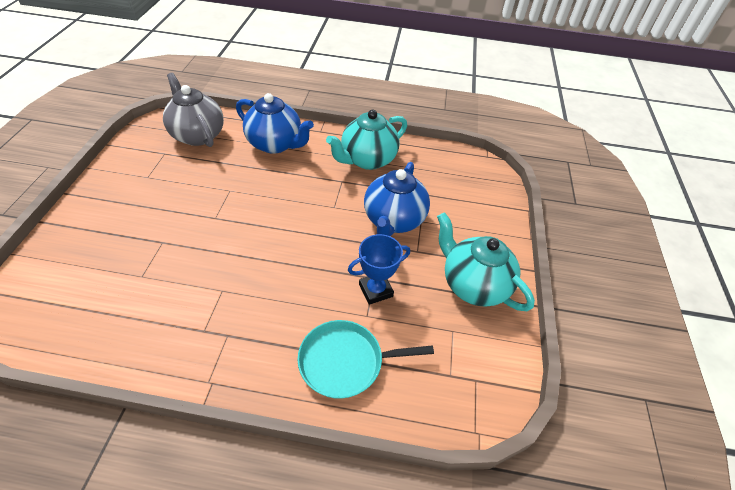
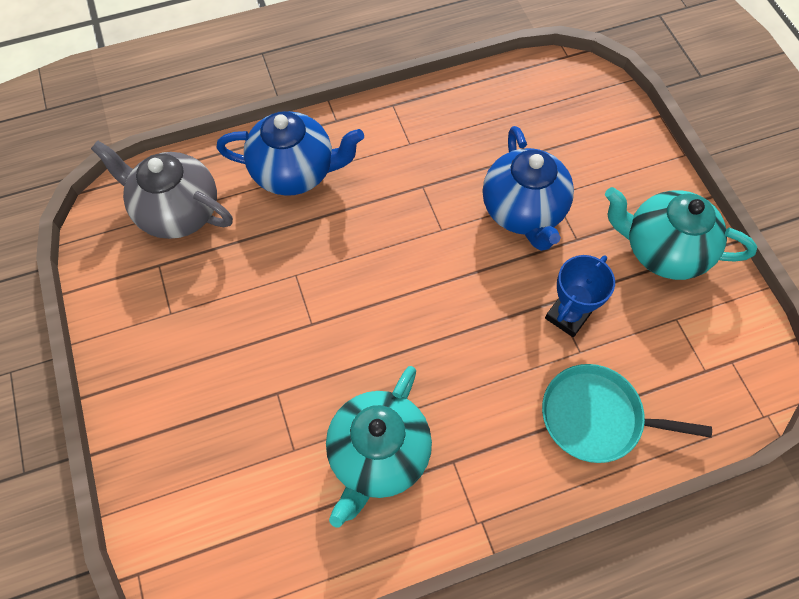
camera: 25 degrees left, 15 degrees up
(345, 362) = (596, 417): turquoise pan -> turquoise pan turned 45 degrees clockwise
(367, 160) = (430, 136): turquoise teapot -> turquoise teapot (378, 455)

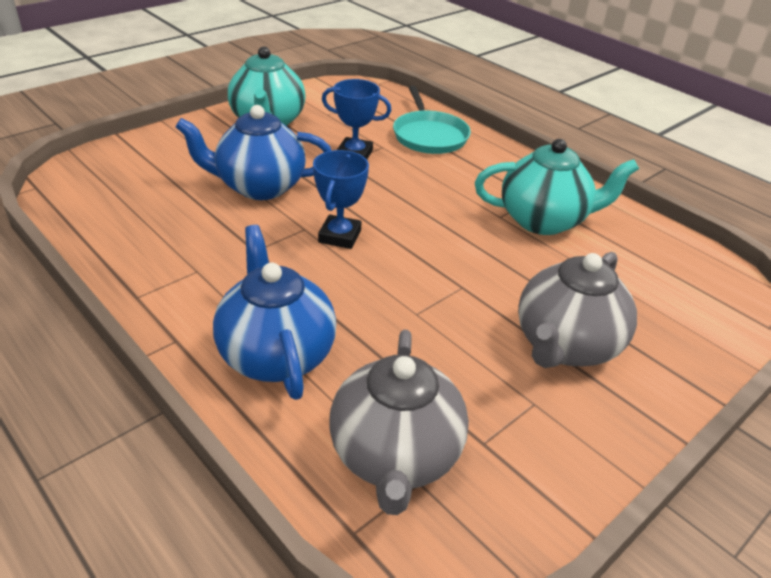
camera: 115 degrees left, 25 degrees down
(208, 368) = (565, 346): none -> grey teapot
(419, 253) = (340, 236): none -> blue trophy
(523, 211) = (259, 187): blue teapot -> blue teapot turned 150 degrees counterclockwise

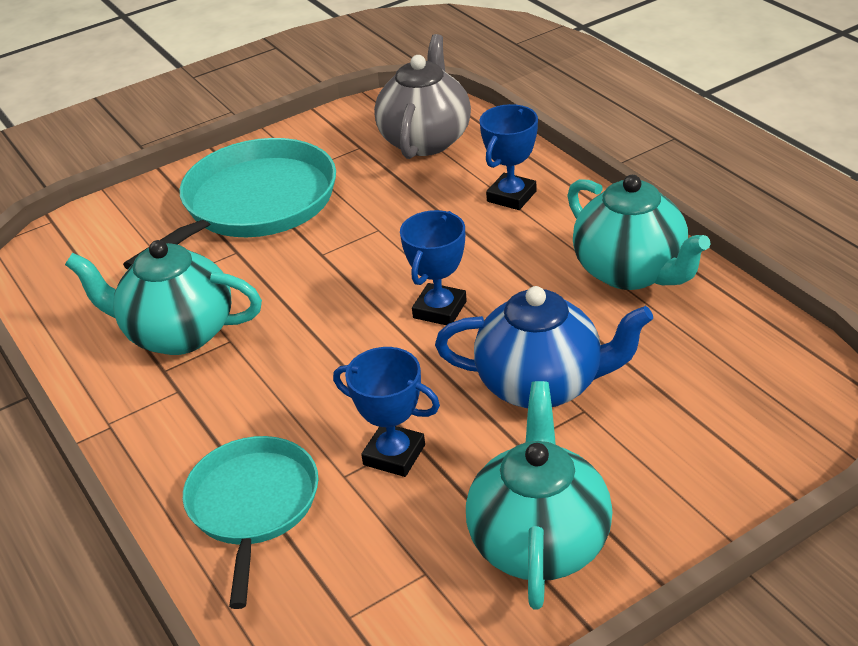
camera: 165 degrees left, 0 degrees up
(168, 266) = (631, 272): none -> turquoise teapot
(276, 354) = (511, 196): blue teapot -> blue trophy
(565, 346) = (254, 204): grey teapot -> turquoise pan

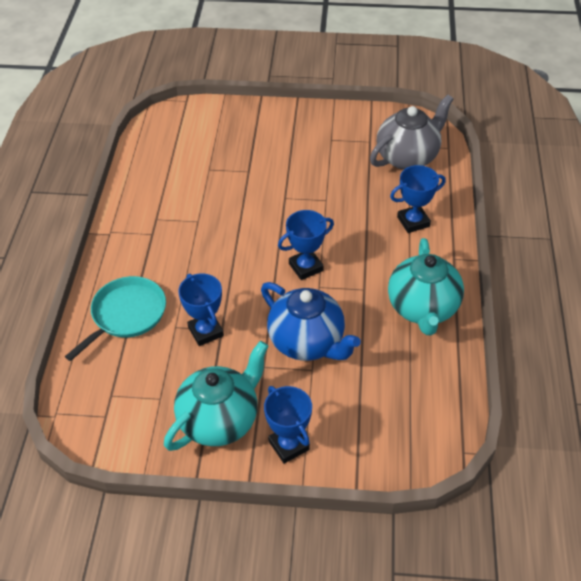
camera: 35 degrees right, 10 degrees up
(178, 334) = (180, 202): turquoise teapot -> none
(254, 204) = (283, 147): turquoise pan -> none
(661, 509) = (289, 445): none -> blue trophy

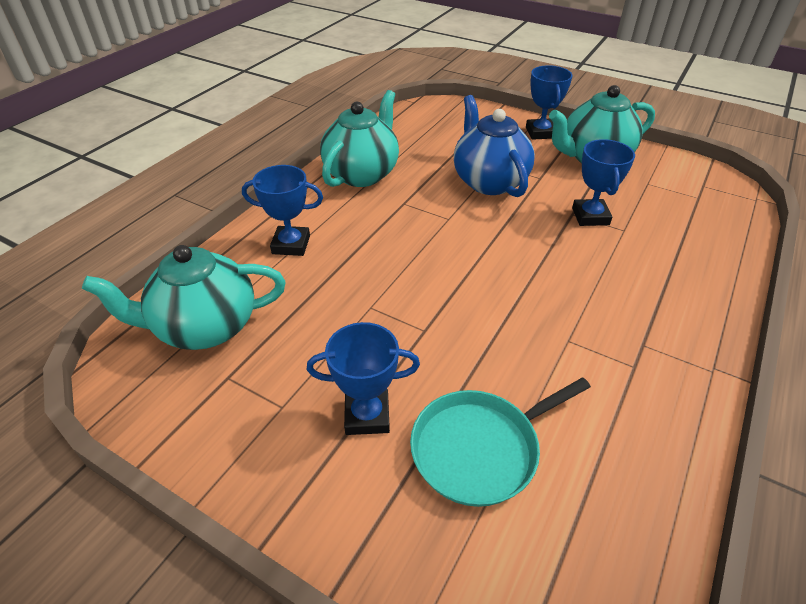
camera: 155 degrees left, 5 degrees down
(126, 315) = (683, 256): turquoise pan -> turquoise pan (480, 448)
(305, 267) = (451, 239): blue trophy -> blue trophy (367, 415)
(408, 157) = (205, 327): grey teapot -> turquoise teapot

